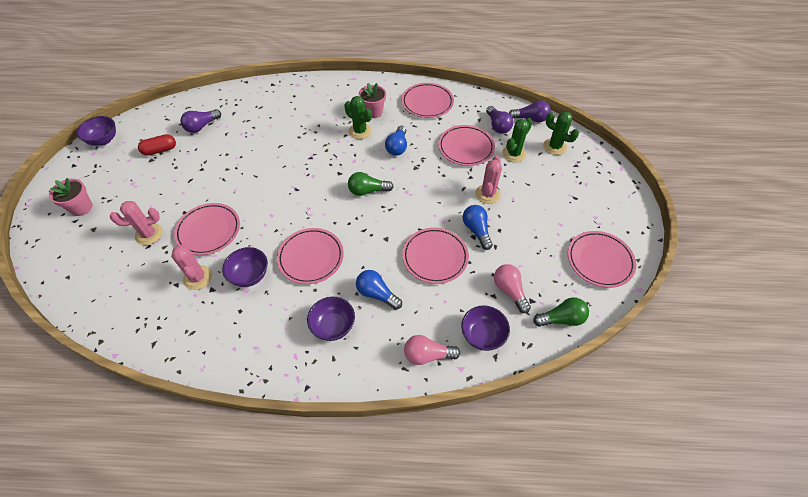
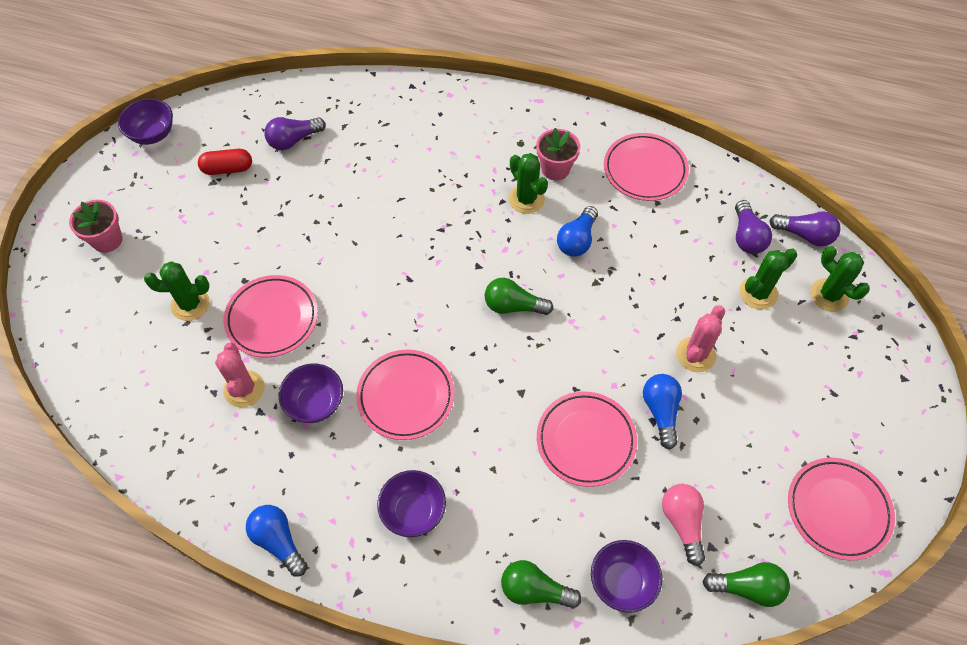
camera: 15 degrees right, 5 degrees up
(149, 234) = (190, 304): pink cactus -> green cactus
(377, 294) = (486, 477): blue light bulb -> blue light bulb (278, 541)
(427, 355) = (534, 590): pink light bulb -> green light bulb
(466, 148) = (684, 265): pink plate -> none

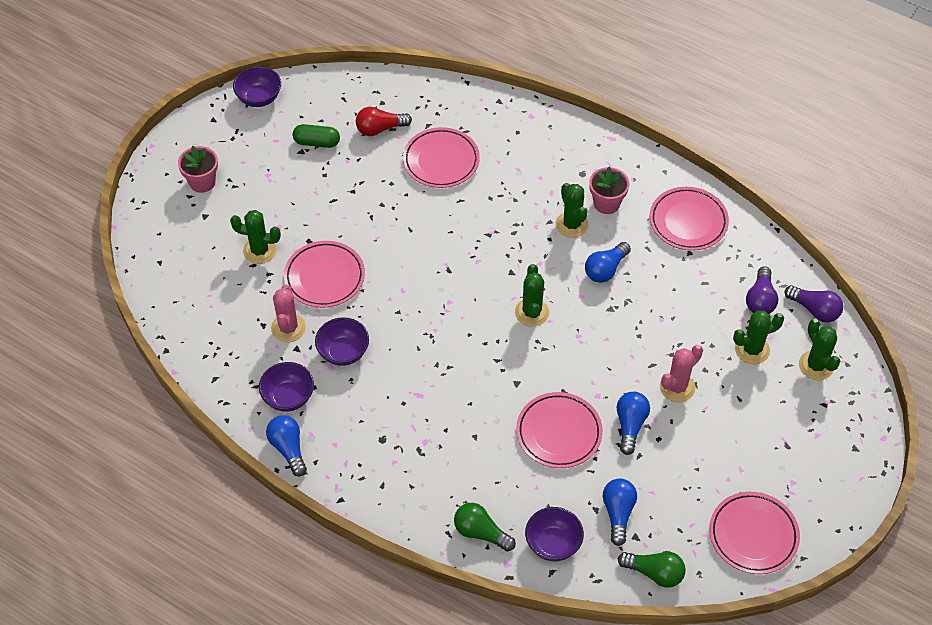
camera: 15 degrees right, 5 degrees down
(228, 169) = (317, 142): red capsule -> green capsule
(293, 140) = (380, 129): purple light bulb -> red light bulb
(406, 396) = (419, 364): pink plate -> pink plate (441, 161)
(413, 511) = (401, 452): purple bowl -> purple bowl (288, 397)
(513, 306) = (532, 312): green light bulb -> green cactus
(682, 523) = (618, 513): pink light bulb -> blue light bulb

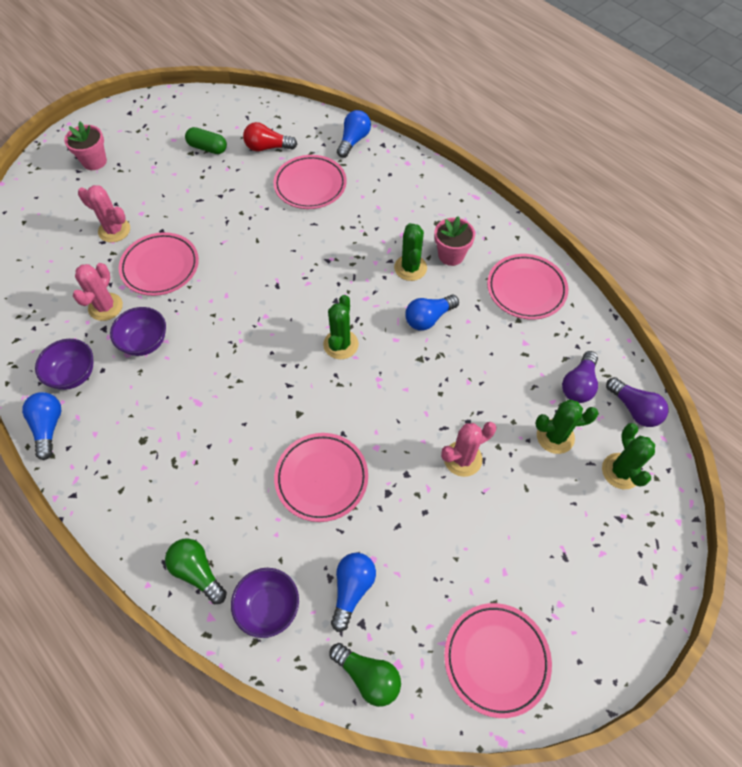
camera: 15 degrees right, 5 degrees up
(259, 98) = (176, 103): purple bowl -> none
(259, 250) = (114, 230): green cactus -> pink cactus
(630, 425) = (399, 489): blue light bulb -> blue light bulb (353, 141)

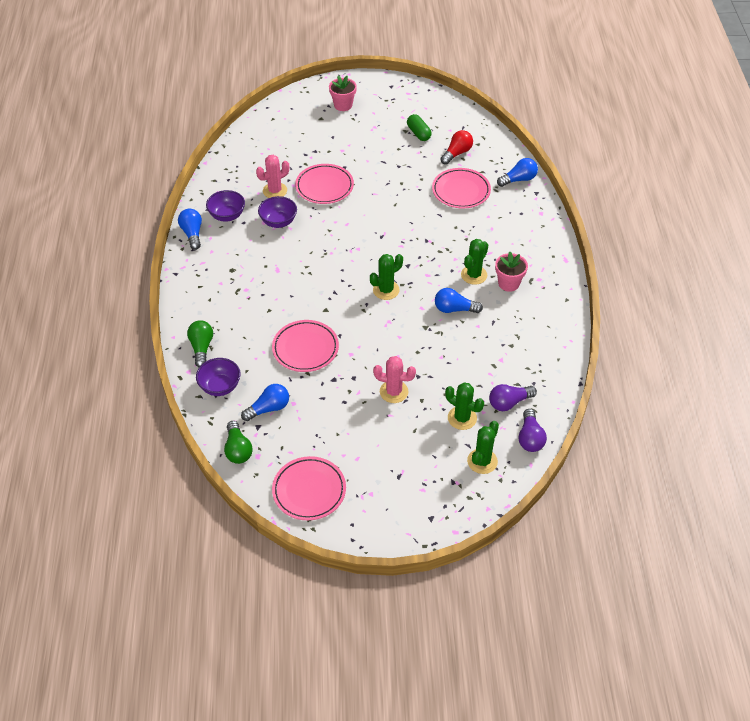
camera: 40 degrees right, 10 degrees down
(48, 427) = (192, 234): blue light bulb -> blue light bulb turned 45 degrees counterclockwise
(114, 230) = (318, 151): pink cactus -> none
(267, 147) = (457, 153): red light bulb -> red light bulb turned 90 degrees clockwise
(526, 289) = (536, 332): pink plate -> none

